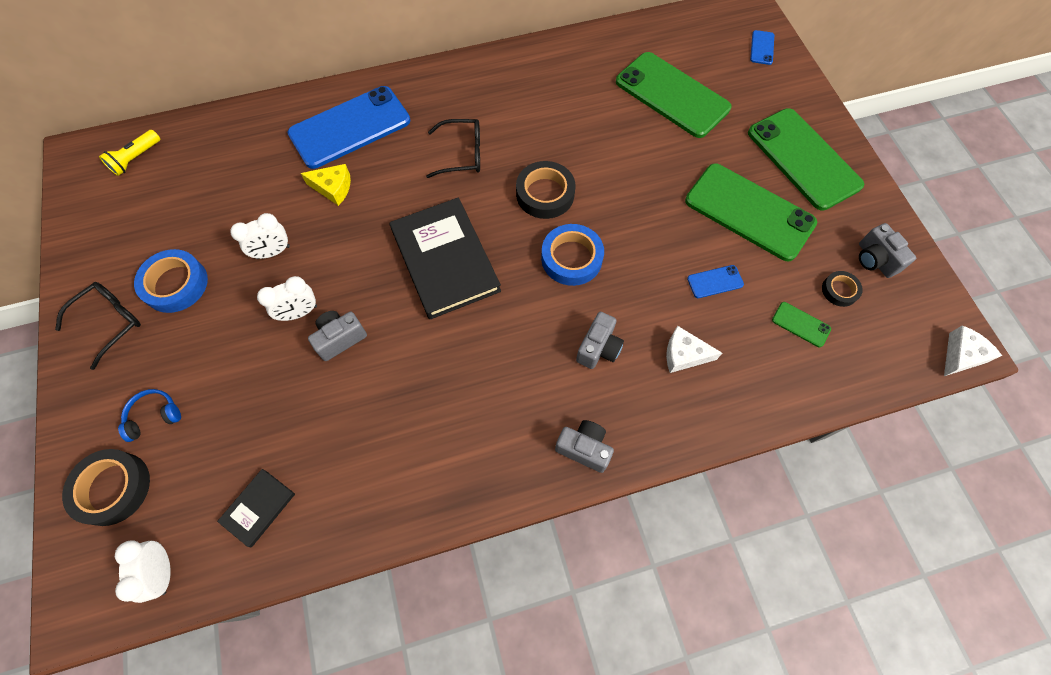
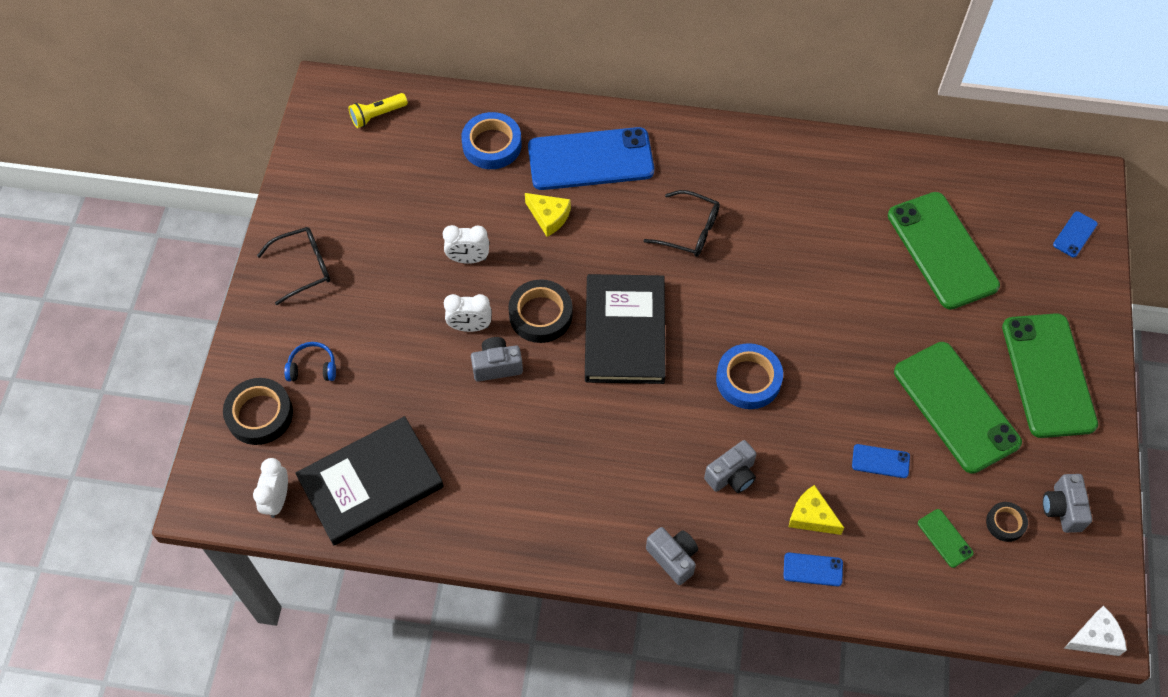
camera: 25 degrees right, 5 degrees down
(175, 284) = (371, 255): blue tape -> blue tape (492, 145)
(258, 508) = (371, 483): black book -> black book, size x2.11
(545, 194) = (753, 304): black tape -> black tape (540, 314)
(684, 354) = (811, 516): white cheese -> yellow cheese
(710, 402) = (813, 569): none -> blue phone

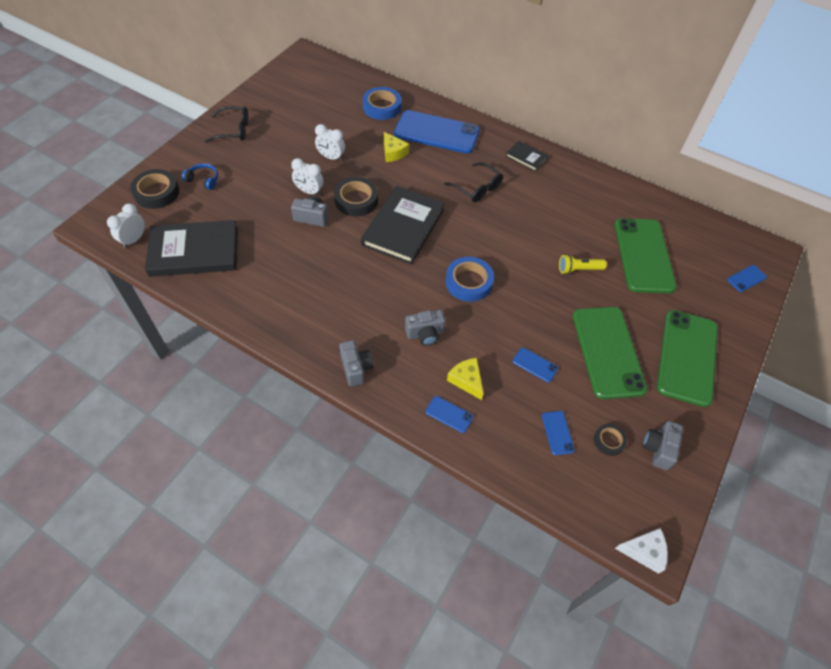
camera: 20 degrees right, 5 degrees down
(377, 115) = (325, 73): yellow flashlight -> yellow flashlight (578, 269)
(730, 154) = (526, 157): none -> black book
(945, 538) = (557, 433): green phone -> blue phone

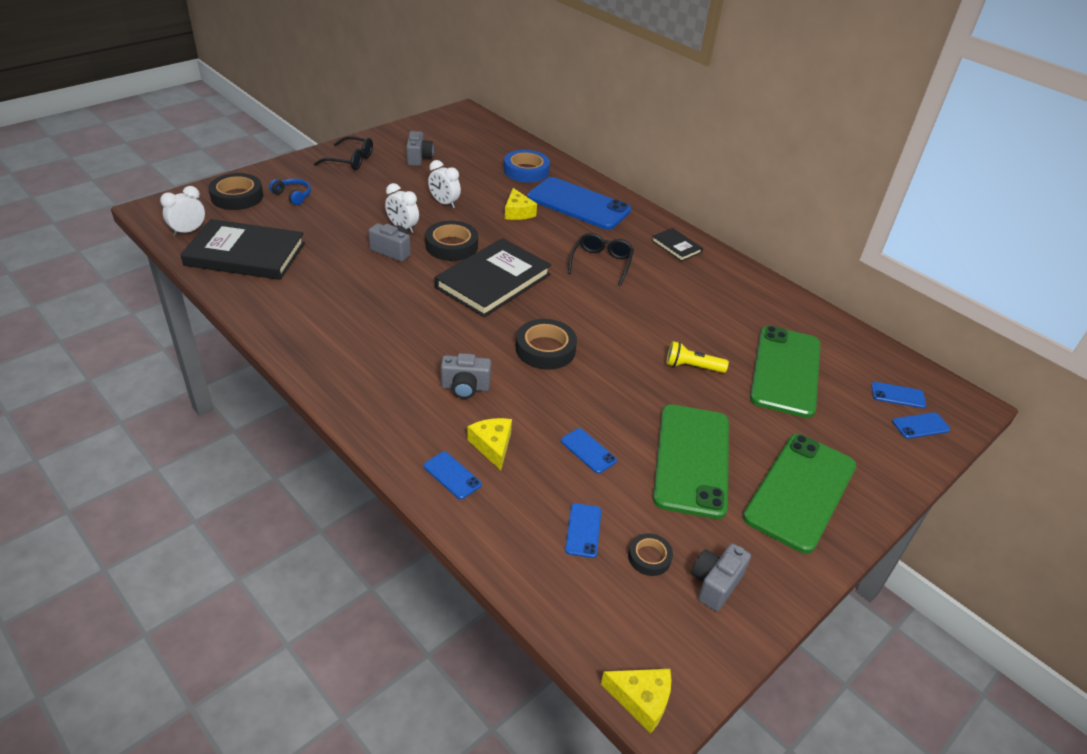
camera: 15 degrees right, 15 degrees down
(356, 368) = (363, 401): grey camera -> grey camera (419, 158)
(468, 282) = (545, 349): blue tape -> black tape
(477, 188) = (601, 263): black glasses -> black glasses turned 135 degrees counterclockwise
(644, 551) = (641, 700): white cheese -> yellow cheese
(724, 256) = (898, 395): none -> blue phone

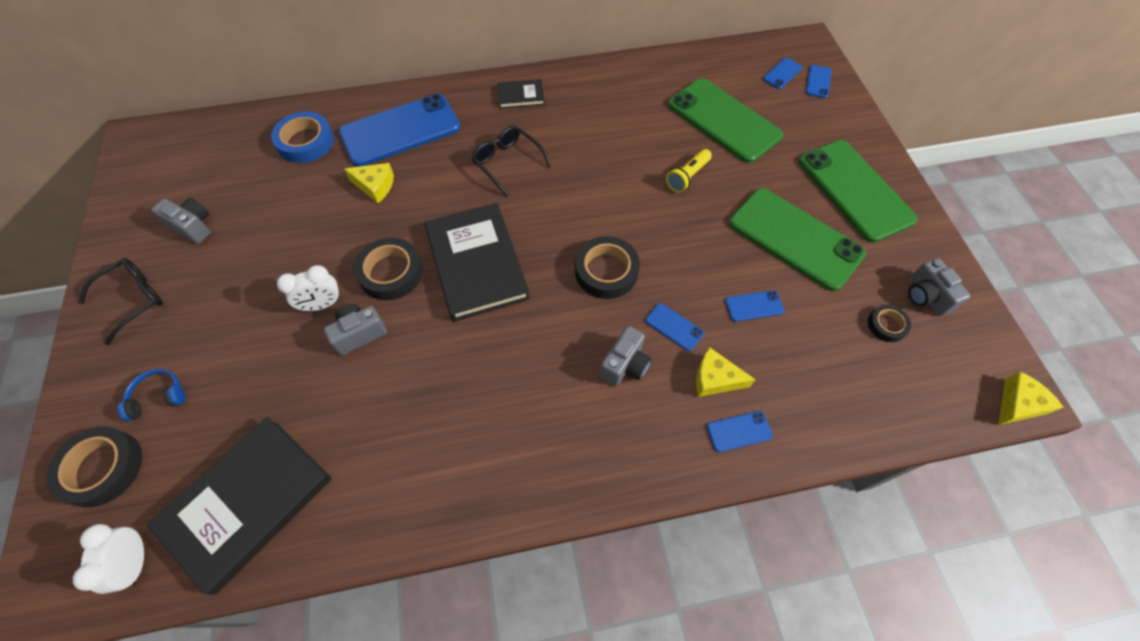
camera: 55 degrees left, 20 degrees up
(444, 203) = (306, 243): white clock -> none
(583, 530) = (843, 357): blue phone -> blue phone (674, 327)

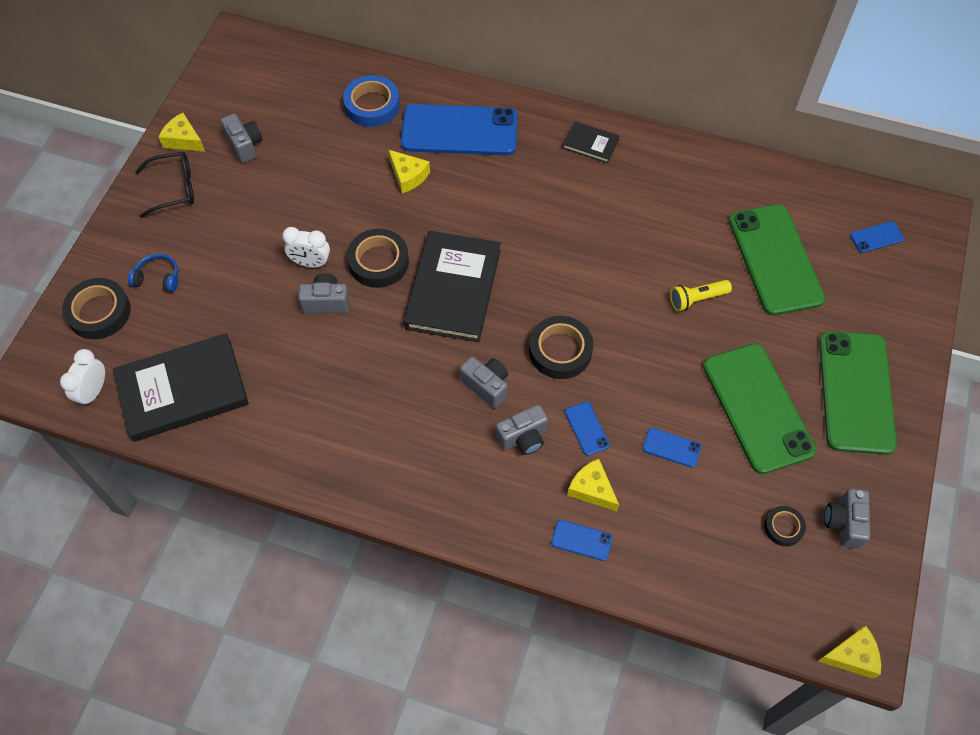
camera: 30 degrees right, 0 degrees up
(122, 249) = (183, 140): none -> yellow cheese
(507, 163) = (536, 207): black glasses -> none
(562, 335) = (486, 386): none -> grey camera
(818, 82) = (909, 263): blue phone -> none

